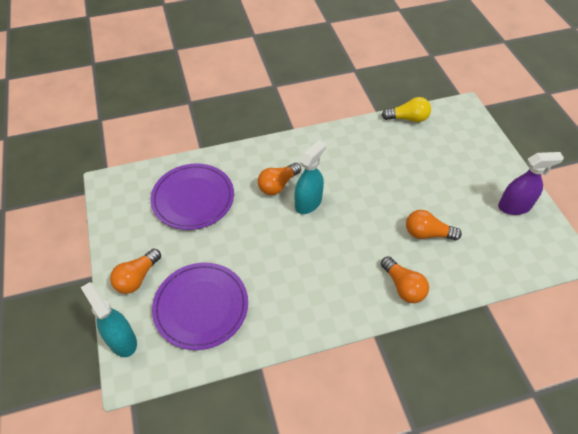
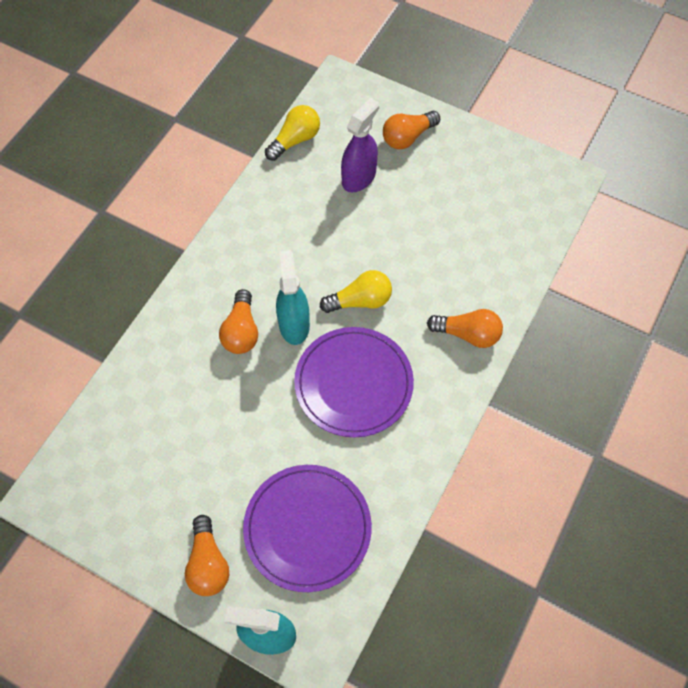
camera: 45 degrees left, 10 degrees up
(193, 198) = (166, 426): purple plate -> purple plate (353, 383)
(357, 219) = (360, 301): none -> yellow light bulb
(427, 233) = (437, 260): orange light bulb -> orange light bulb (408, 137)
(514, 206) = (485, 165): purple spray bottle -> purple spray bottle (359, 177)

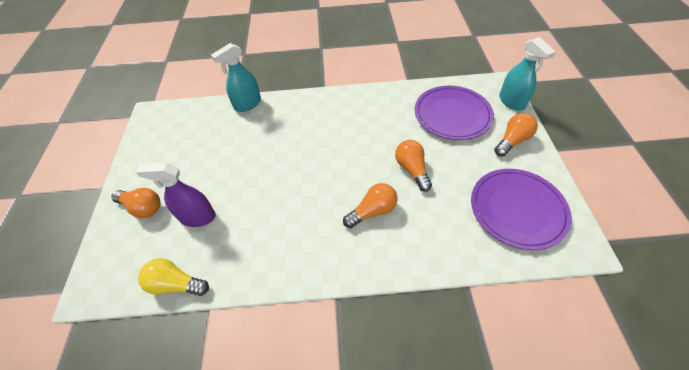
camera: 120 degrees left, 10 degrees down
(294, 324) = (344, 186): turquoise spray bottle -> turquoise spray bottle (247, 104)
(353, 383) = (359, 138): purple plate -> purple plate (517, 209)
(360, 301) = (302, 163): yellow light bulb -> none
(468, 334) = (289, 109): orange light bulb -> orange light bulb (412, 169)

